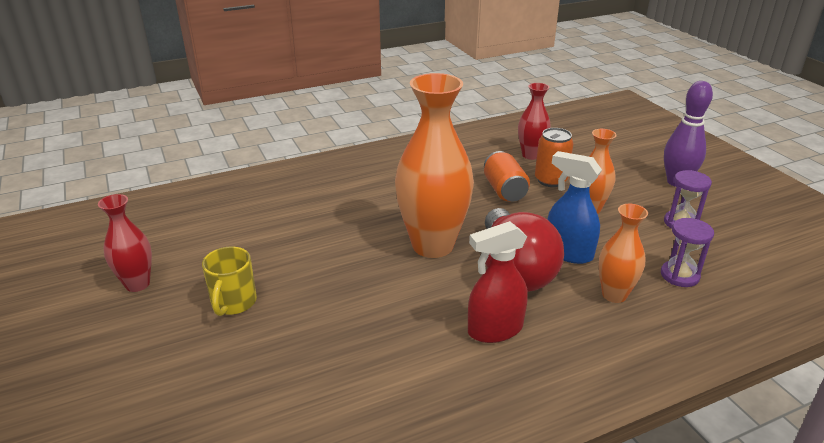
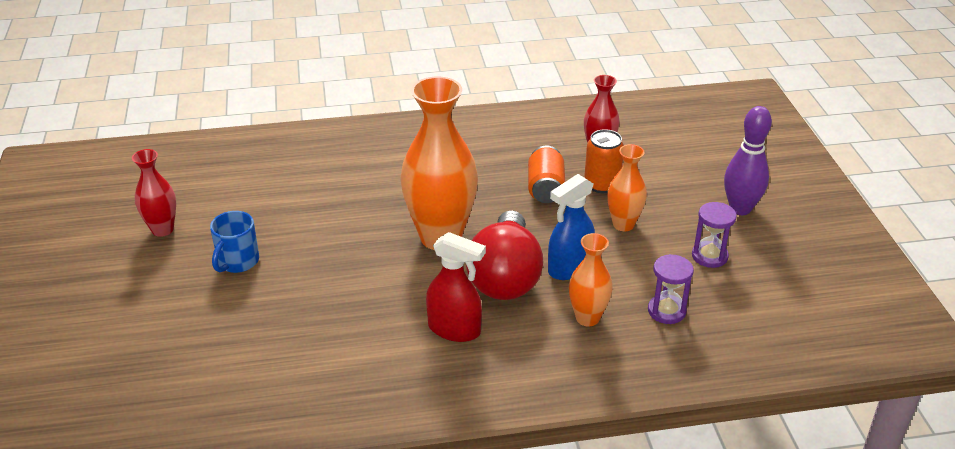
camera: 15 degrees right, 5 degrees up
(233, 303) = (237, 262): yellow mug -> blue mug
(494, 330) = (454, 329): red spray bottle -> red spray bottle turned 150 degrees counterclockwise
(568, 253) = (569, 268): blue spray bottle -> blue spray bottle turned 90 degrees counterclockwise

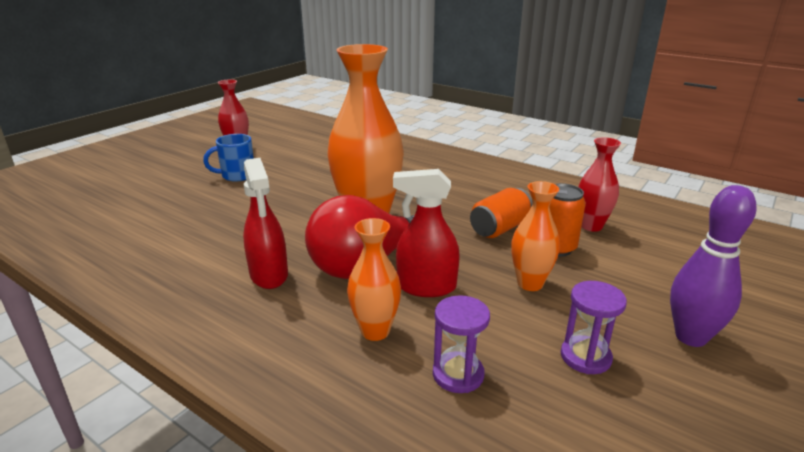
camera: 45 degrees right, 10 degrees down
(569, 268) = (426, 287): blue spray bottle -> red spray bottle

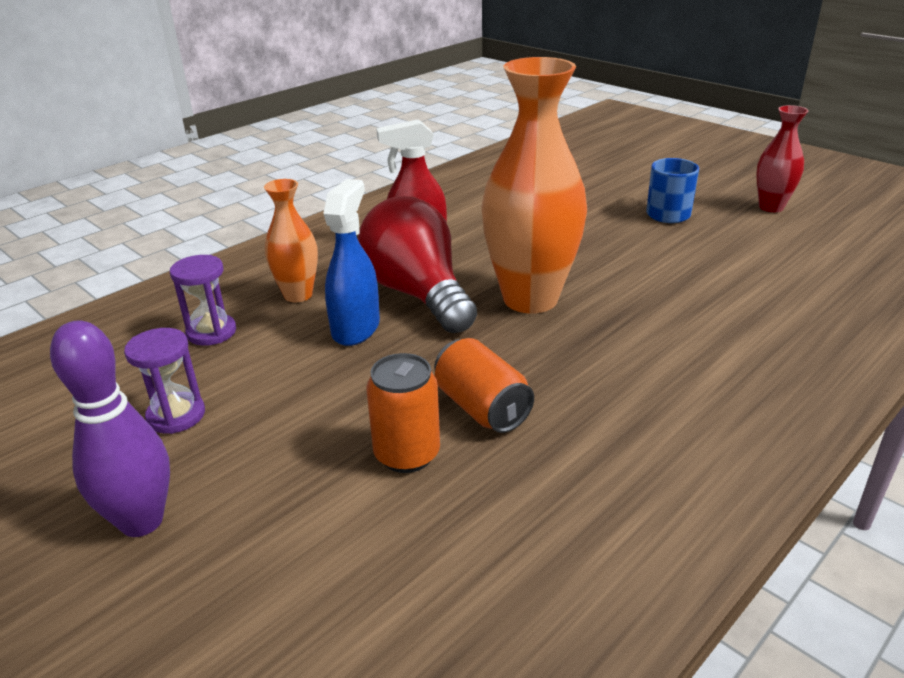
camera: 100 degrees right, 5 degrees up
(426, 287) = (356, 328): red spray bottle -> blue spray bottle
(530, 283) = (327, 406): orange vase -> none
(591, 226) = (469, 522): red vase -> none

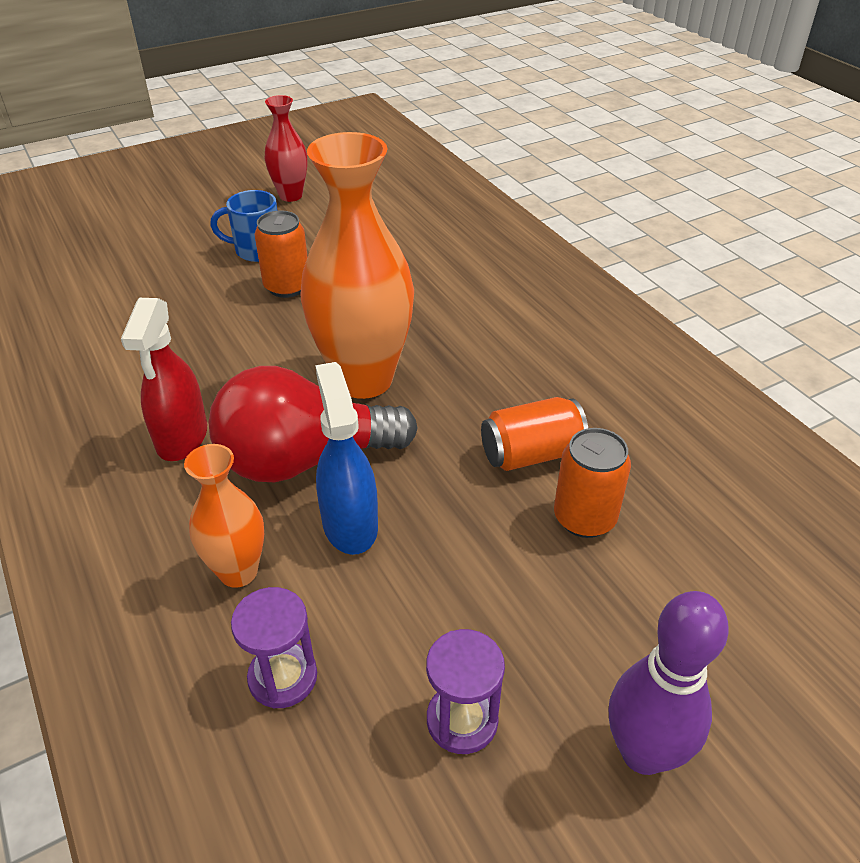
camera: 75 degrees left, 10 degrees up
(356, 328) = (350, 524): blue spray bottle -> blue spray bottle turned 45 degrees clockwise
(628, 238) = (287, 287): none -> orange can

